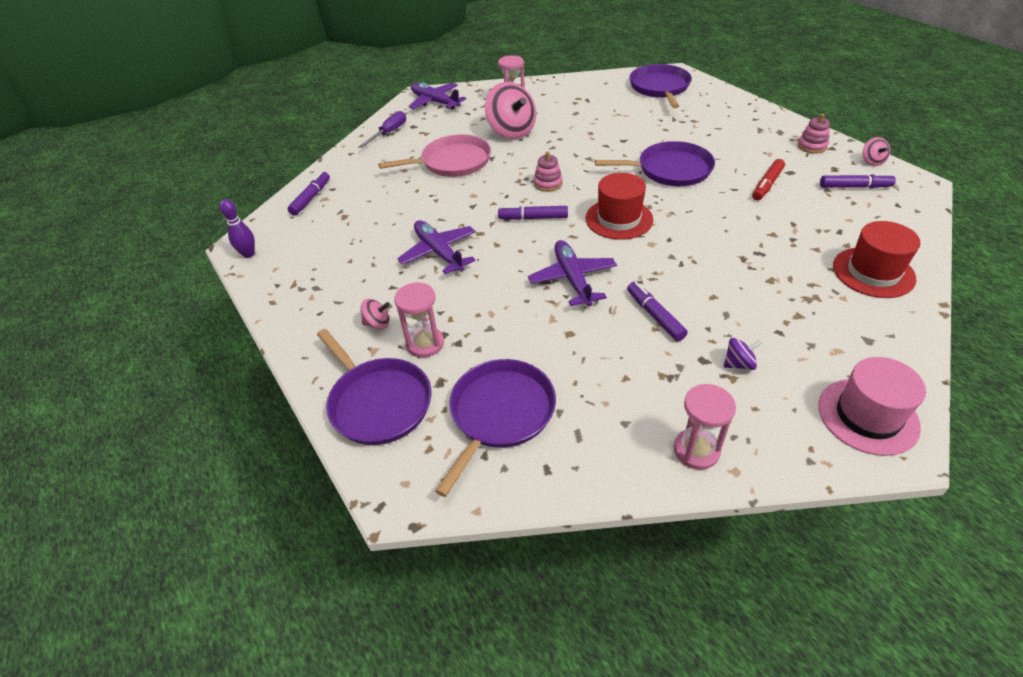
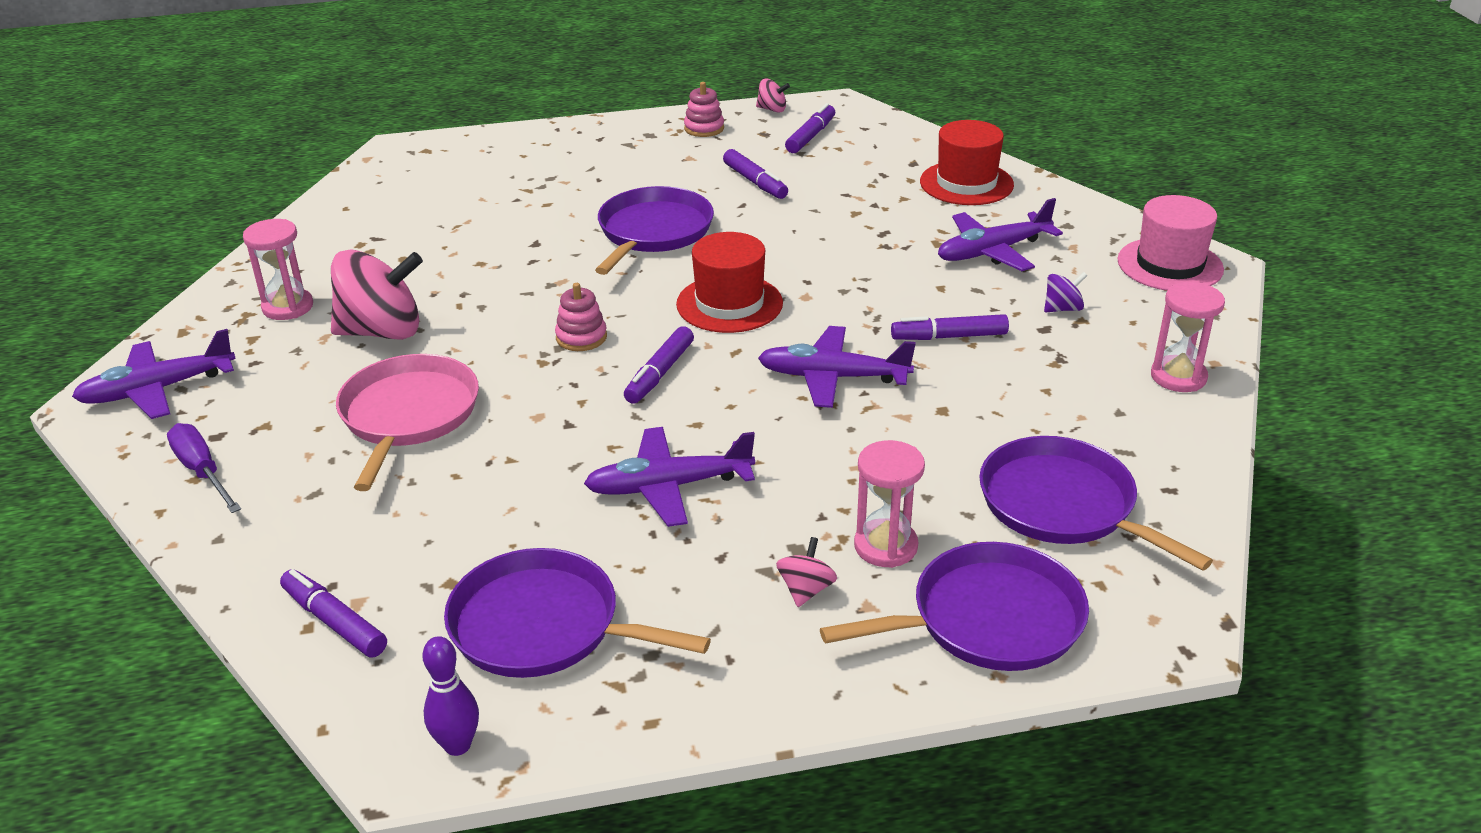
camera: 70 degrees left, 10 degrees down
(660, 88) = (426, 172): purple pan -> purple pan (543, 626)
(739, 364) = (1062, 309): purple spinning top -> purple spinning top turned 60 degrees clockwise
(767, 185) = (755, 182): red marker -> purple marker
(786, 310) = (993, 251): none -> purple plane

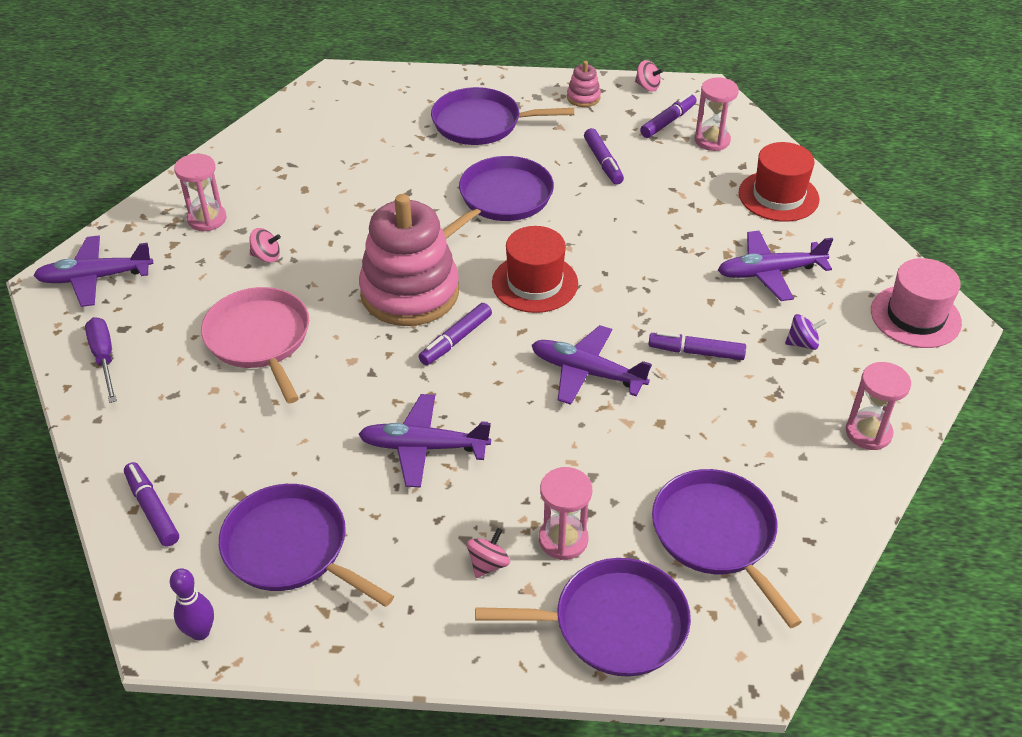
camera: 15 degrees right, 10 degrees up
(382, 331) = (266, 256): pink spinning top -> pink spinning top, size x0.45
(408, 415) = (259, 339): pink pan -> pink pan turned 45 degrees counterclockwise
(581, 337) = (410, 292): pink stacking toy -> pink stacking toy, size x2.44
(595, 167) = (481, 123): none -> purple pan
(868, 146) = (712, 140): none -> pink hourglass

